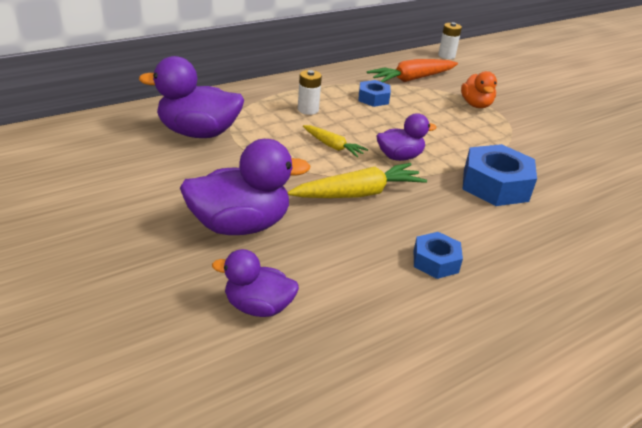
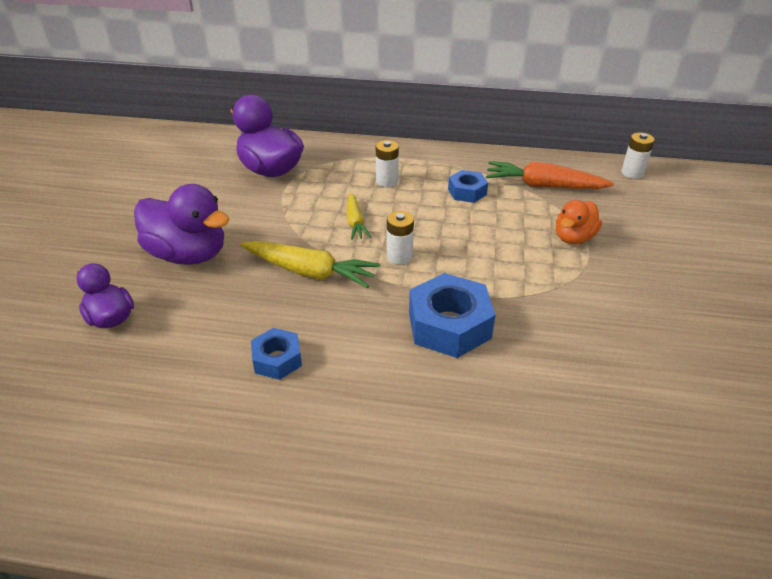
camera: 45 degrees right, 5 degrees up
(399, 157) = (399, 256): purple duck -> white battery

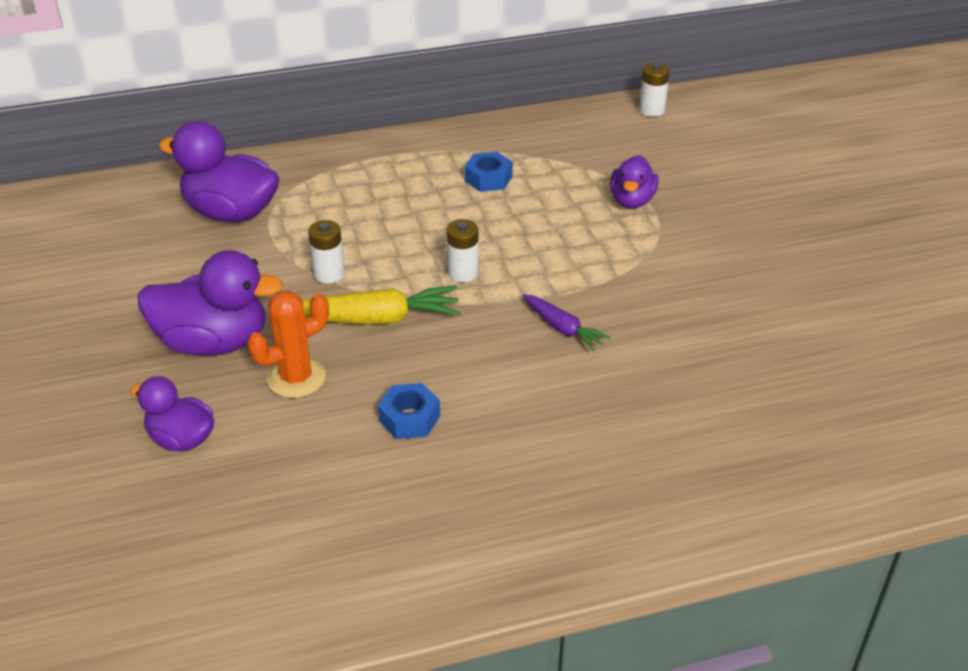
camera: 25 degrees left, 0 degrees up
(221, 299) = (296, 378): none -> orange cactus
(355, 222) = (385, 248): yellow carrot -> none
(387, 181) = (387, 189): white battery -> white battery (329, 274)
(449, 325) = (562, 328): blue nut -> purple carrot
(543, 186) = (567, 149): orange carrot -> none
(573, 238) = (632, 200): orange duck -> purple duck

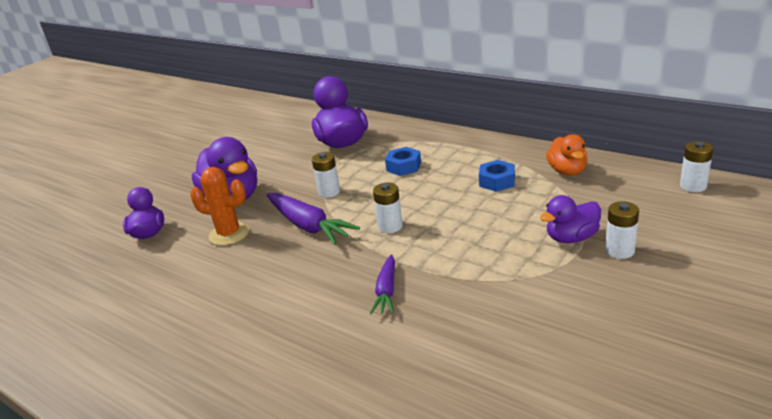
camera: 55 degrees right, 10 degrees down
(375, 319) = (308, 226): yellow carrot -> purple carrot
(409, 418) = (232, 287): blue nut -> blue nut (404, 166)
(535, 139) = (567, 171): none -> orange duck
(680, 193) = (620, 250): none -> white battery

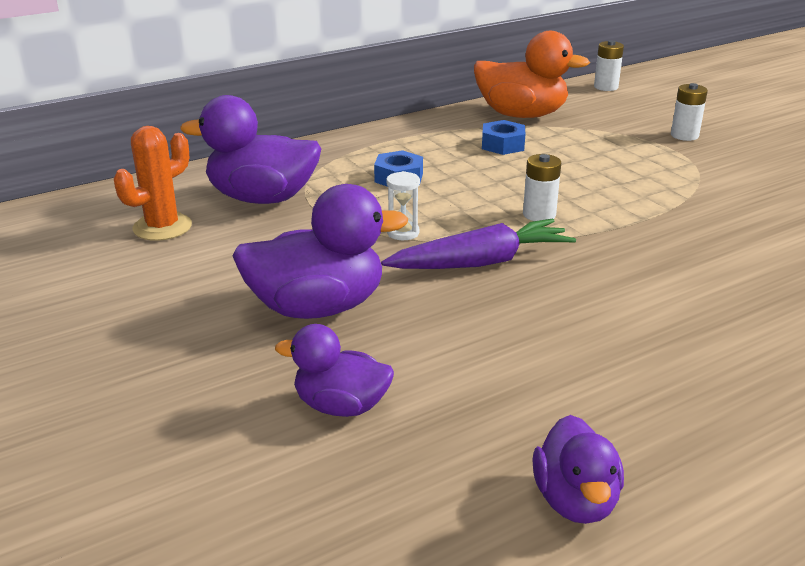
camera: 70 degrees left, 0 degrees up
(229, 234) = (435, 325): orange cactus -> orange cactus (162, 227)
(329, 192) = (403, 233): white battery -> white hourglass
(386, 291) = (675, 243): purple carrot -> none
(567, 171) = (521, 115): orange duck -> orange duck, size x1.67
(571, 238) = (647, 145): purple duck -> purple duck (575, 500)

